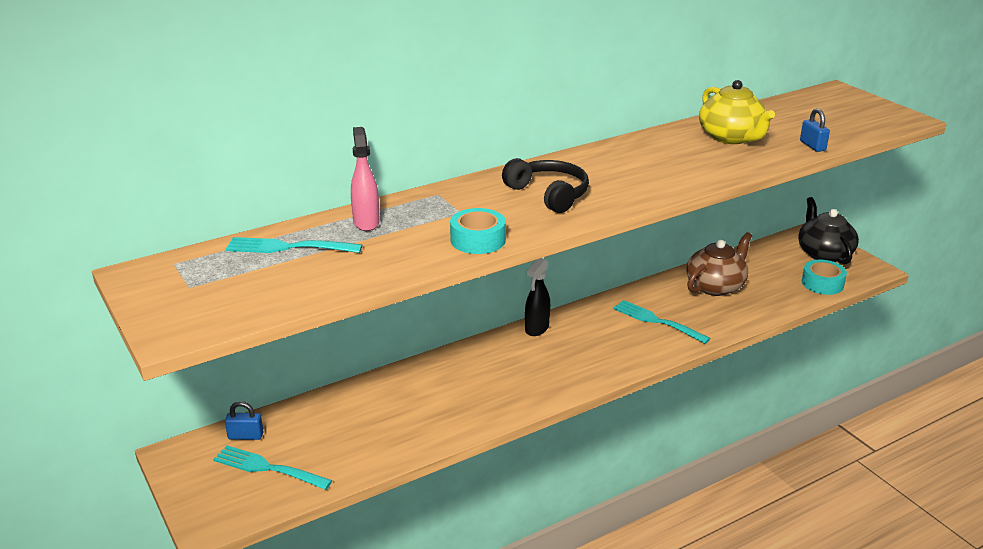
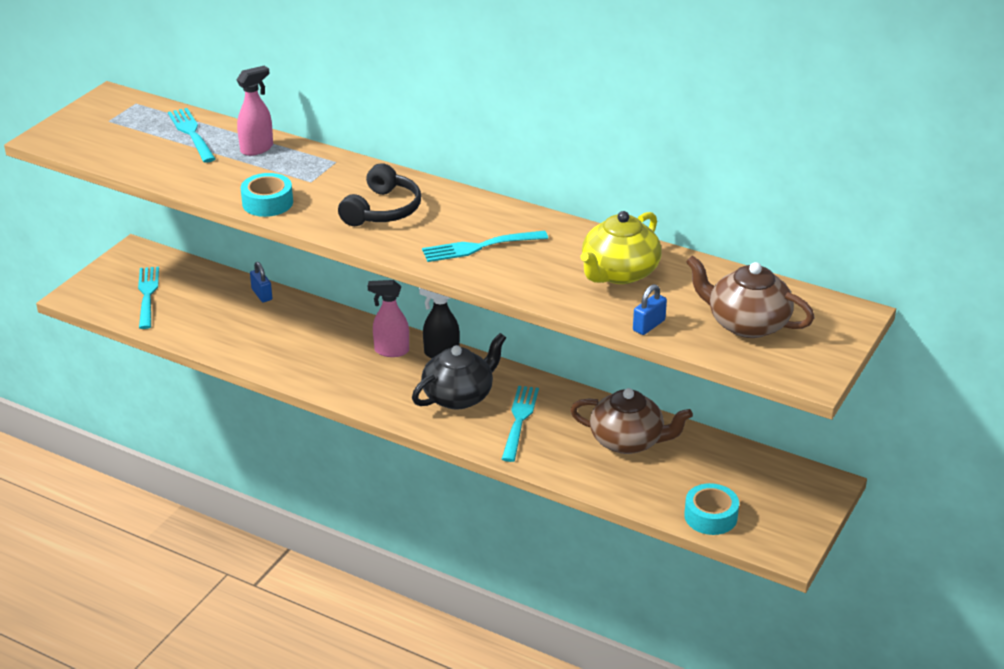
camera: 60 degrees right, 5 degrees up
(245, 436) = (176, 270): blue padlock -> blue padlock (262, 294)
(510, 351) = (391, 351): none -> pink spray bottle
(649, 172) = (480, 246): none -> turquoise fork
(824, 253) = (787, 504): black teapot -> black teapot (459, 396)
(830, 119) = (746, 324): none -> brown teapot

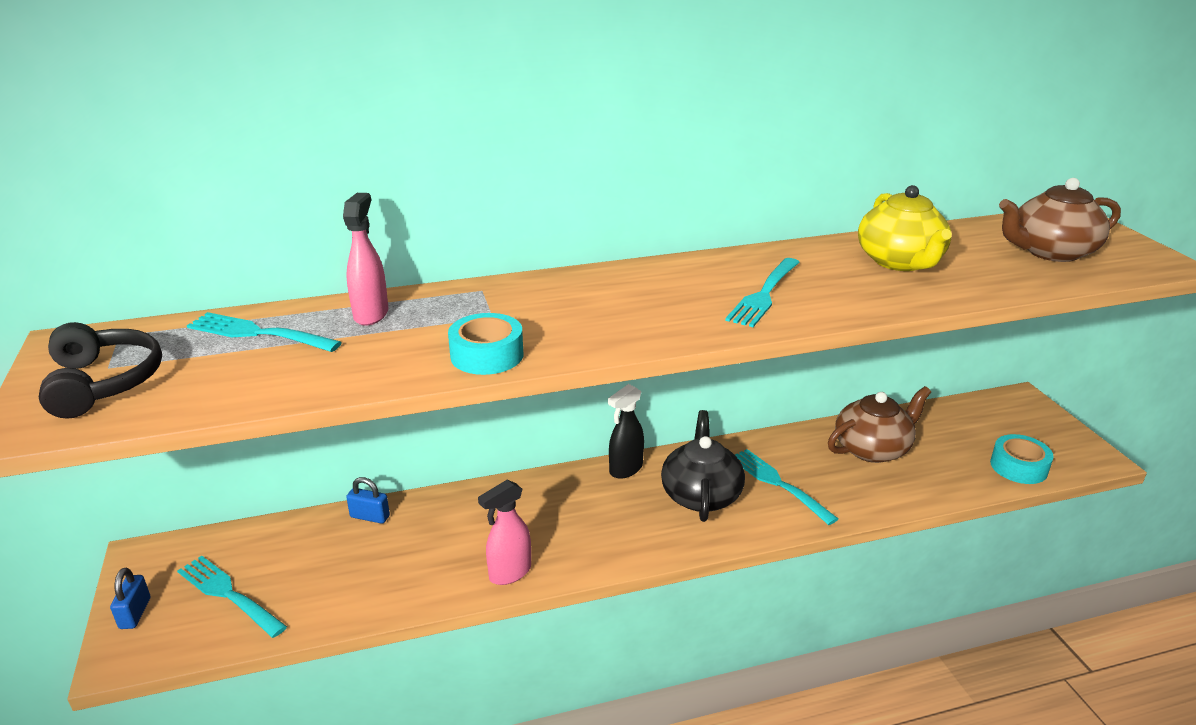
camera: 45 degrees left, 5 degrees down
(383, 210) = (617, 307): black headphones -> black headphones (104, 383)
(391, 351) = (580, 493): pink spray bottle -> pink spray bottle (509, 573)
(649, 325) = (1010, 285): blue padlock -> blue padlock (135, 613)

